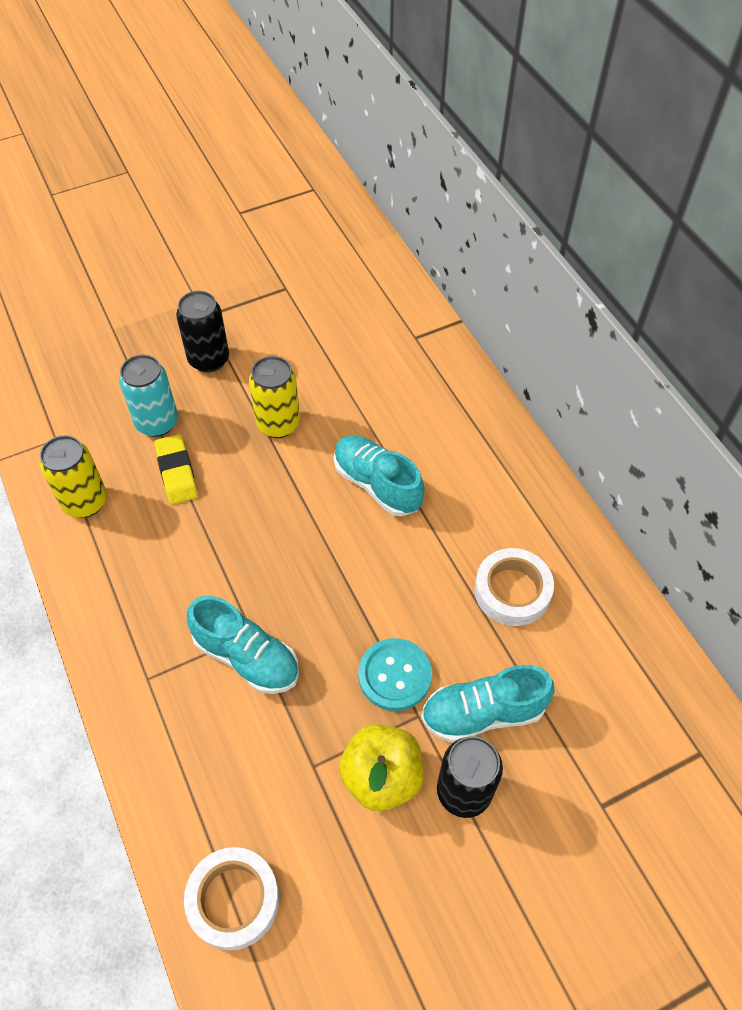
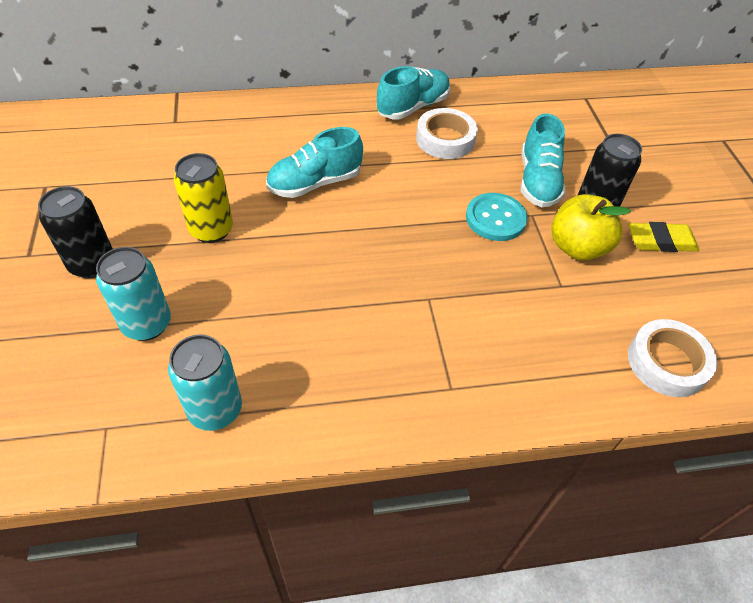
camera: 75 degrees left, 5 degrees down
(85, 502) = (215, 410): yellow can -> turquoise can
(177, 472) = (222, 319): yellow eraser -> yellow eraser (660, 241)
(246, 657) = (451, 307): turquoise shoe -> turquoise shoe (413, 107)

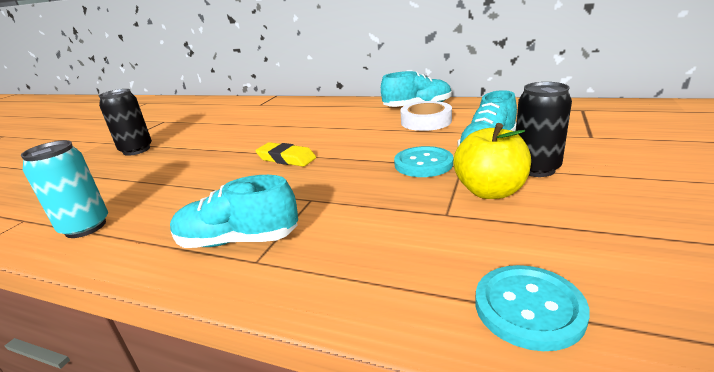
camera: 35 degrees right, 25 degrees down
(147, 324) = (120, 178): turquoise can -> none
(211, 230) = (215, 145): yellow can -> none
(315, 183) = (305, 132): turquoise shoe -> turquoise shoe (238, 240)
(660, 241) = (602, 202): yellow eraser -> yellow eraser (286, 158)
(667, 362) = (528, 308): white tape -> turquoise button

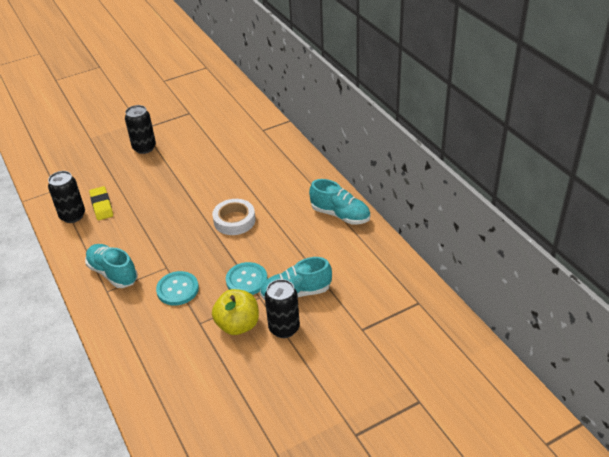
camera: 40 degrees right, 15 degrees up
(85, 227) = (72, 216): turquoise can -> black can
(286, 158) = (197, 220): yellow eraser -> yellow eraser (102, 205)
(426, 121) = (314, 238): white tape -> white tape (234, 220)
(528, 308) = (153, 384): turquoise button -> turquoise button (177, 289)

